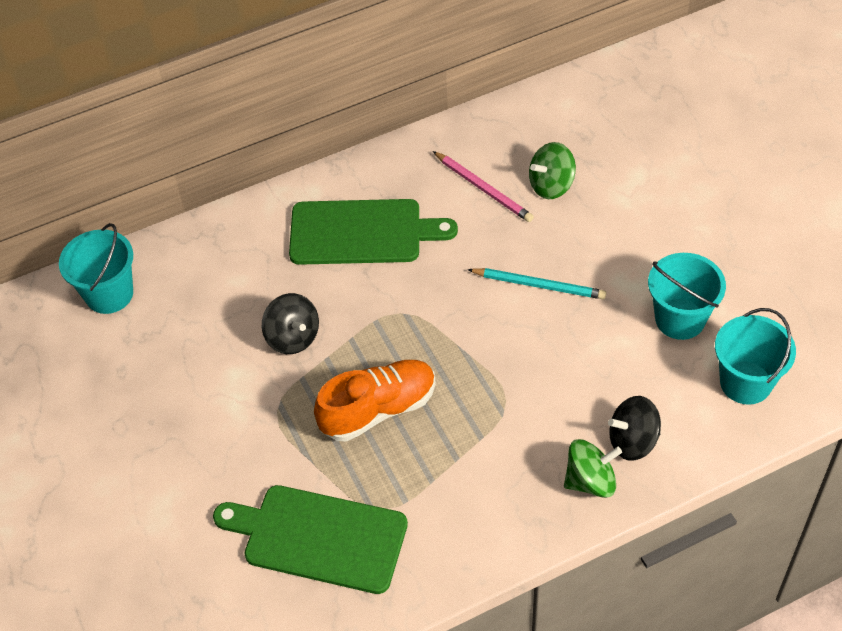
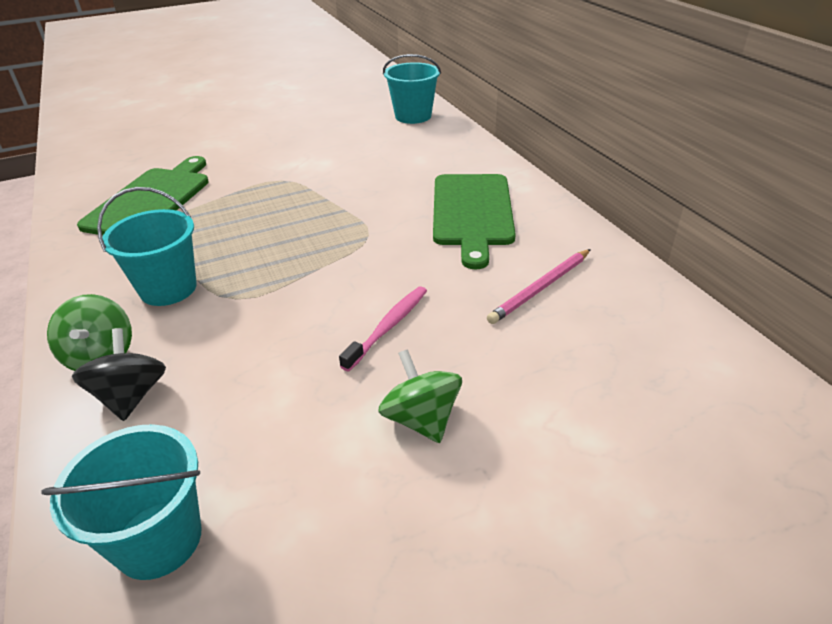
camera: 90 degrees right, 15 degrees down
(293, 337) = (353, 183): black spinning top -> none
(378, 409) = (260, 224): orange shoe -> none
(538, 285) = (388, 327): turquoise pencil -> pink toothbrush
(551, 185) = (554, 344): green spinning top -> green spinning top (421, 419)
(680, 319) = (303, 465): turquoise bucket -> turquoise bucket (168, 288)

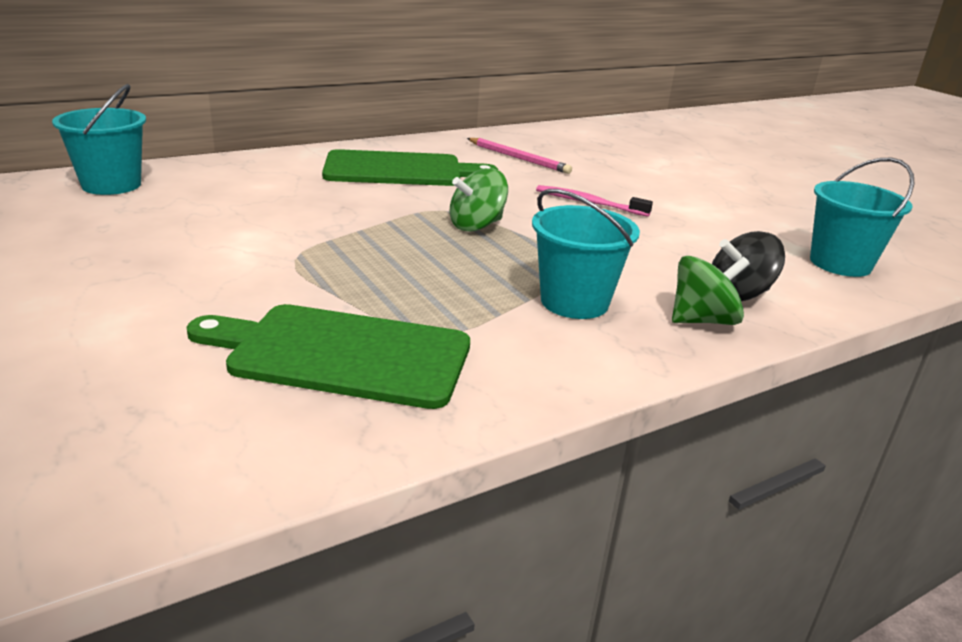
camera: 100 degrees left, 10 degrees down
(421, 419) = (678, 195): green spinning top -> green spinning top (476, 225)

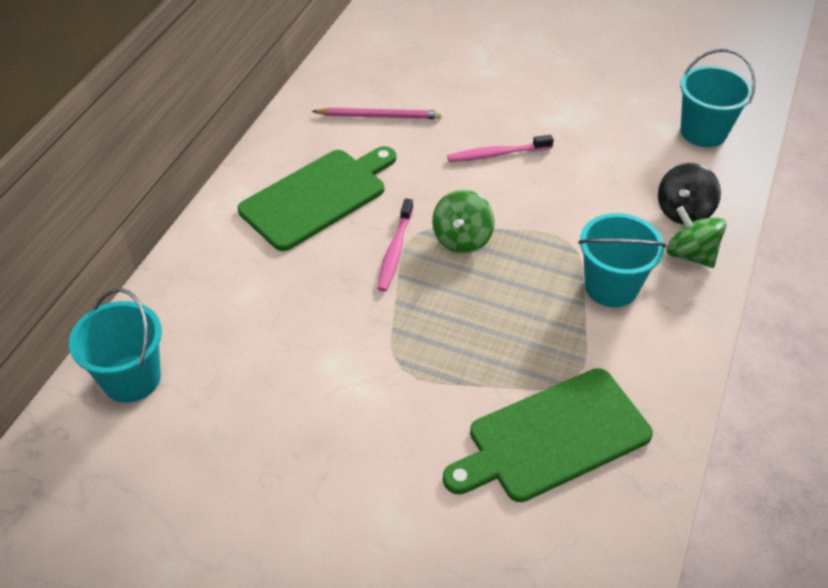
camera: 35 degrees left, 20 degrees up
(408, 210) = (395, 251): none -> pink toothbrush
(702, 320) = (690, 254): green spinning top -> green spinning top turned 75 degrees counterclockwise

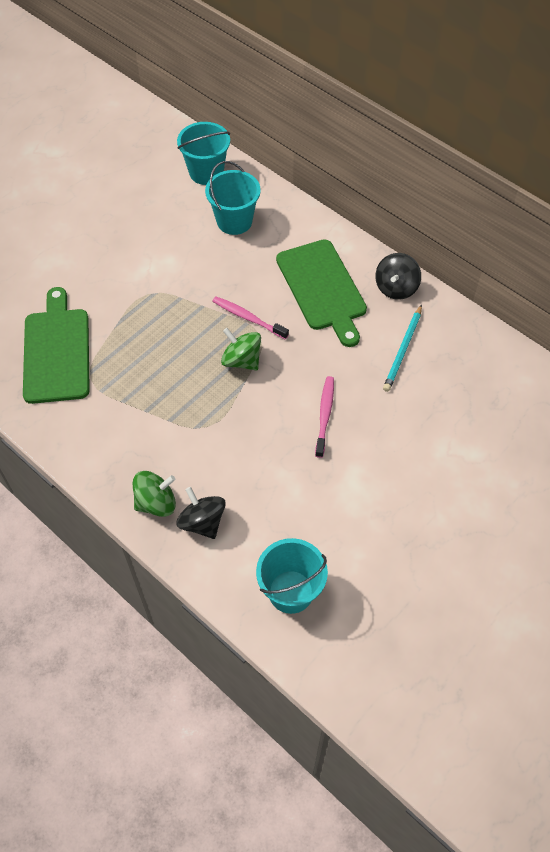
camera: 110 degrees right, 10 degrees up
(291, 138) = (396, 288): none -> black spinning top
(379, 116) = (403, 350): pink pencil -> turquoise pencil
(611, 287) = (152, 434): turquoise bucket -> turquoise bucket (234, 221)

